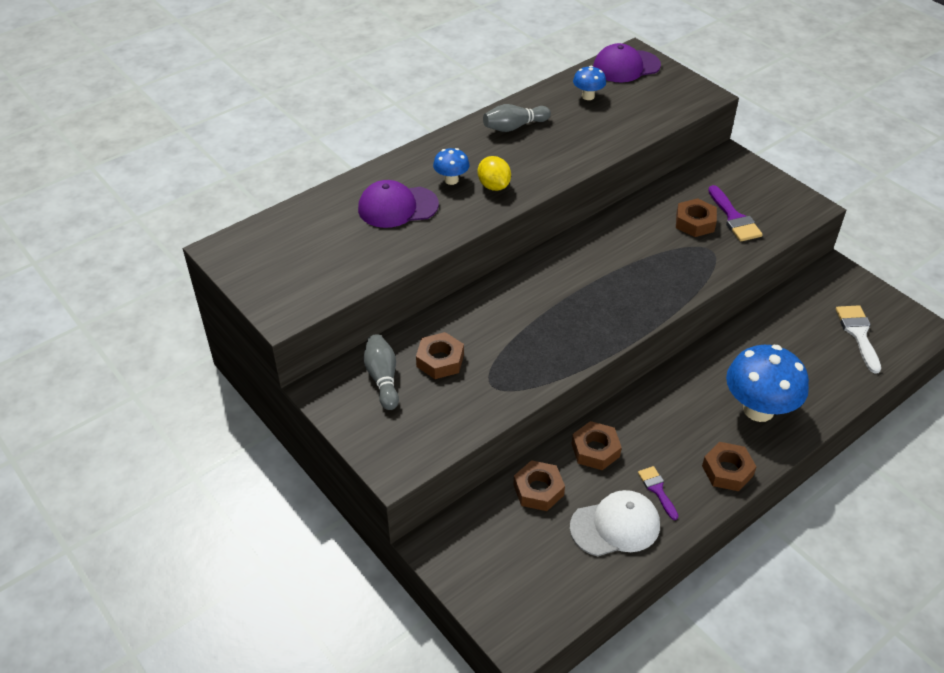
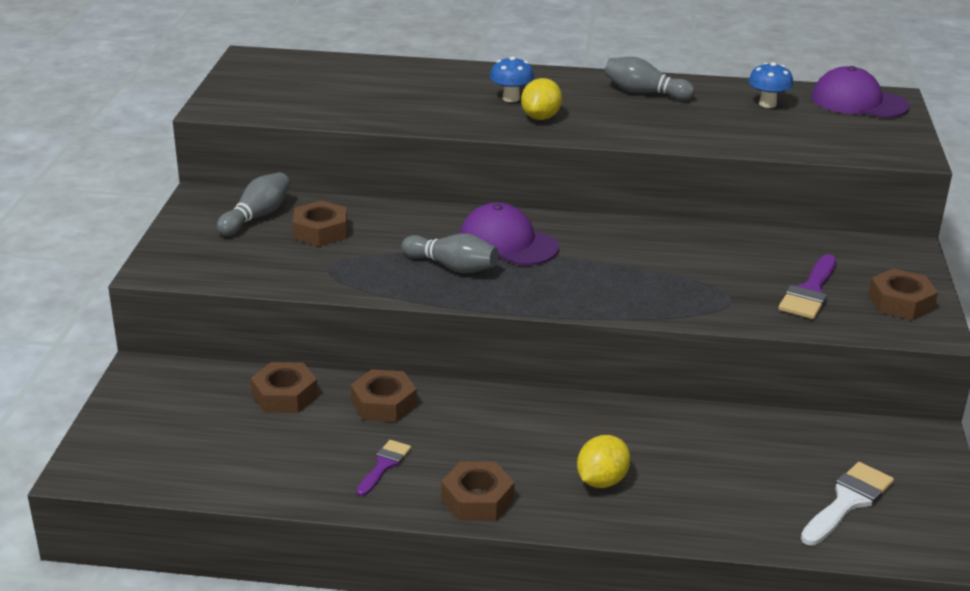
camera: 45 degrees right, 15 degrees down
(397, 207) = (430, 93): purple cap -> purple cap (508, 243)
(554, 331) = (452, 267): none -> grey bowling pin
(615, 526) = (299, 461): white cap -> none
(695, 223) = (755, 273): brown nut -> brown nut (900, 302)
(758, 409) = (601, 481): blue mushroom -> yellow lemon

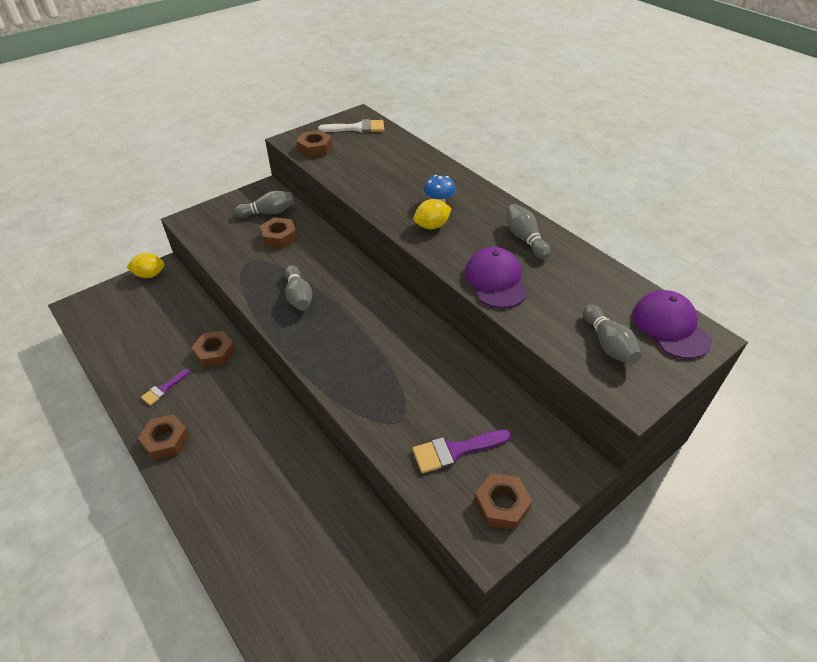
camera: 45 degrees right, 15 degrees up
(284, 395) = (188, 319): brown nut -> brown nut (315, 148)
(384, 465) = (164, 389): purple brush -> purple brush turned 150 degrees clockwise
(508, 243) = (348, 298): purple cap -> purple cap (495, 280)
(601, 481) = (228, 477): yellow lemon -> yellow lemon (150, 275)
(767, 104) = (594, 291): blue mushroom -> none
(838, 132) = (608, 344): none -> grey bowling pin
(847, 502) = (317, 609): white brush -> white brush (357, 128)

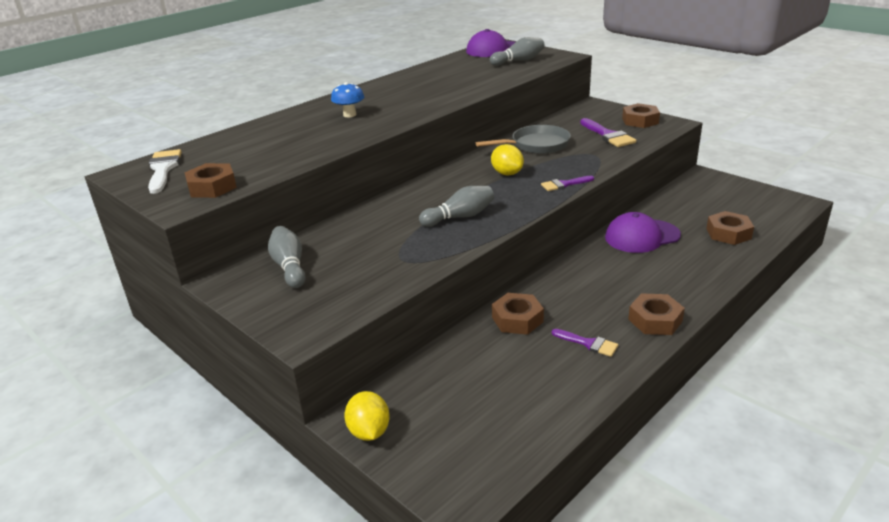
camera: 95 degrees left, 15 degrees down
(279, 237) = (348, 248): brown nut -> brown nut (728, 233)
(332, 377) = (564, 184): none -> purple brush
(432, 226) = (389, 114): yellow lemon -> yellow lemon (507, 173)
(441, 373) = (536, 145): none -> grey pan
(495, 280) = (463, 89): purple cap -> purple cap (642, 236)
(525, 239) = (403, 84): grey bowling pin -> none

